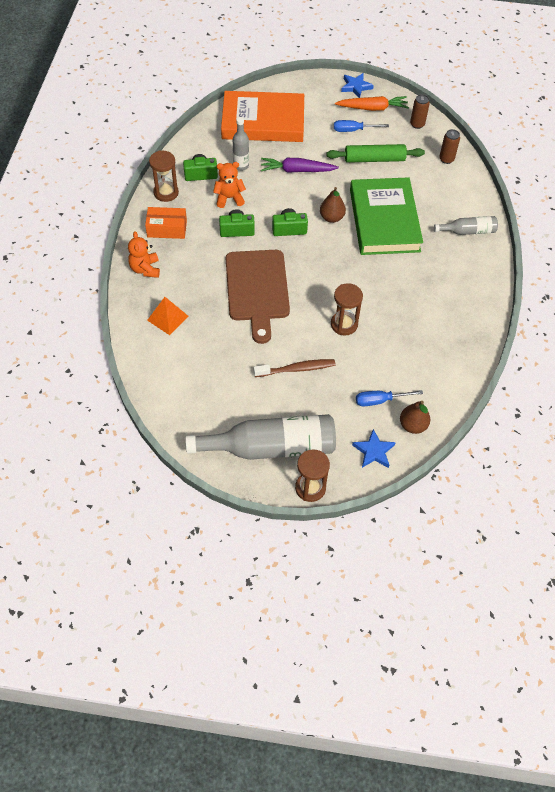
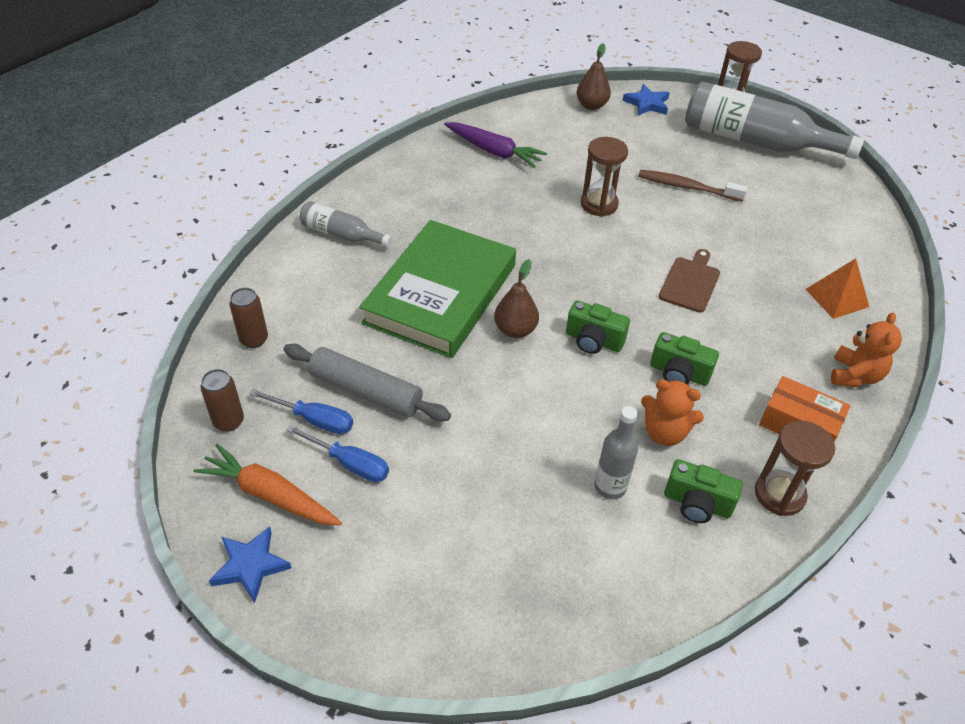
camera: 150 degrees left, 10 degrees down
(257, 289) = (690, 282): brown cutting board -> brown cutting board, size x0.51
(263, 121) = (506, 571): orange book -> none
(297, 170) = (514, 431): purple carrot -> purple carrot (494, 151)
(374, 159) = (366, 391): green rolling pin -> grey rolling pin
(380, 400) = (610, 132): blue screwdriver -> blue screwdriver (314, 420)

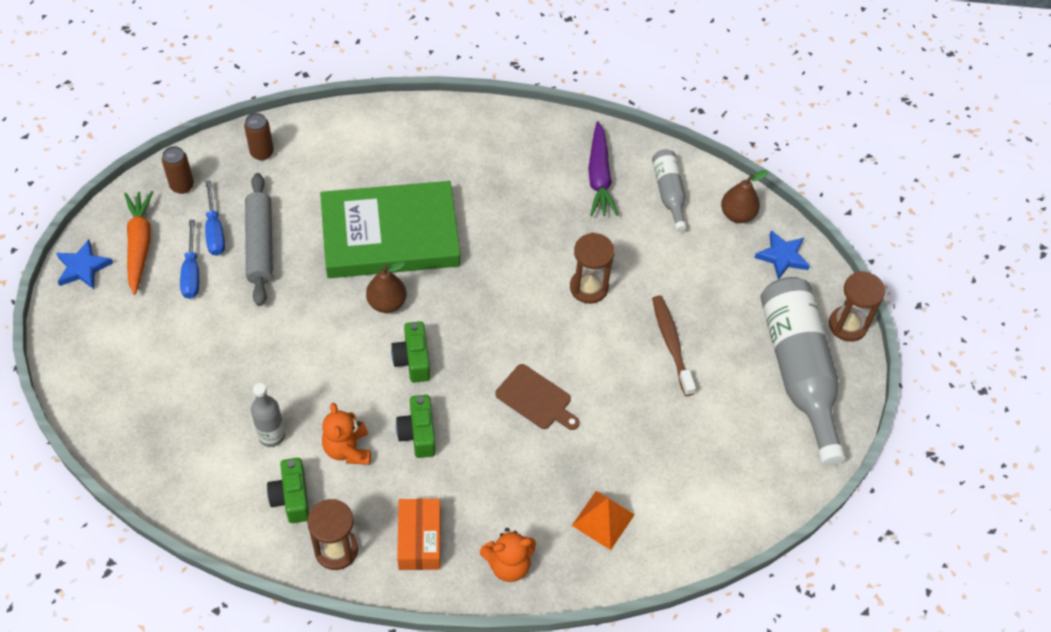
camera: 55 degrees right, 10 degrees up
(341, 234) = (408, 136): grey bottle -> grey bottle (669, 193)
(690, 282) = (536, 399): brown cutting board -> brown cutting board turned 45 degrees clockwise

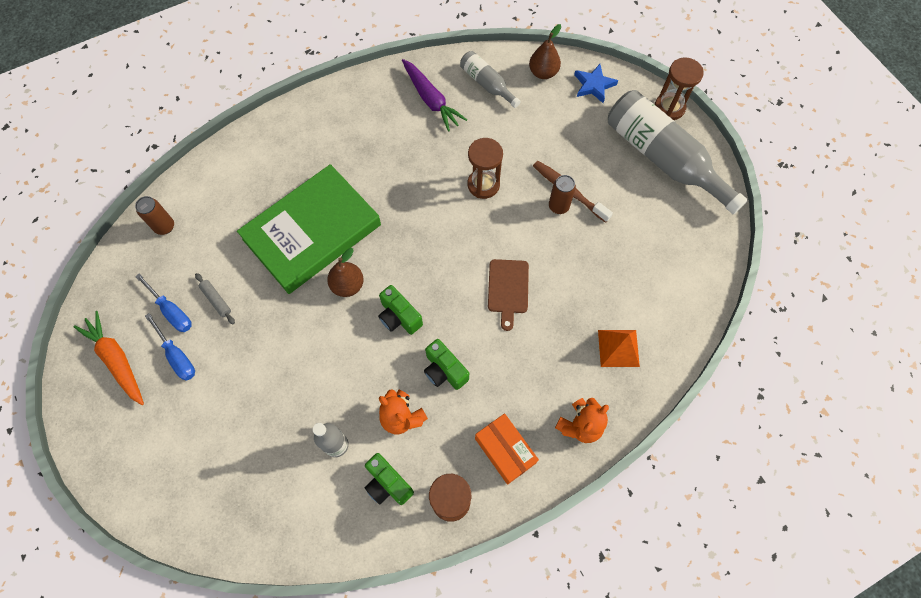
camera: 30 degrees left, 10 degrees up
(83, 267) = (82, 408): blue star -> none
(182, 186) = (118, 291): brown can -> brown can (558, 206)
(260, 245) = (216, 300): grey rolling pin -> grey rolling pin, size x0.49
(536, 399) = (508, 289): brown cutting board -> brown cutting board turned 90 degrees clockwise

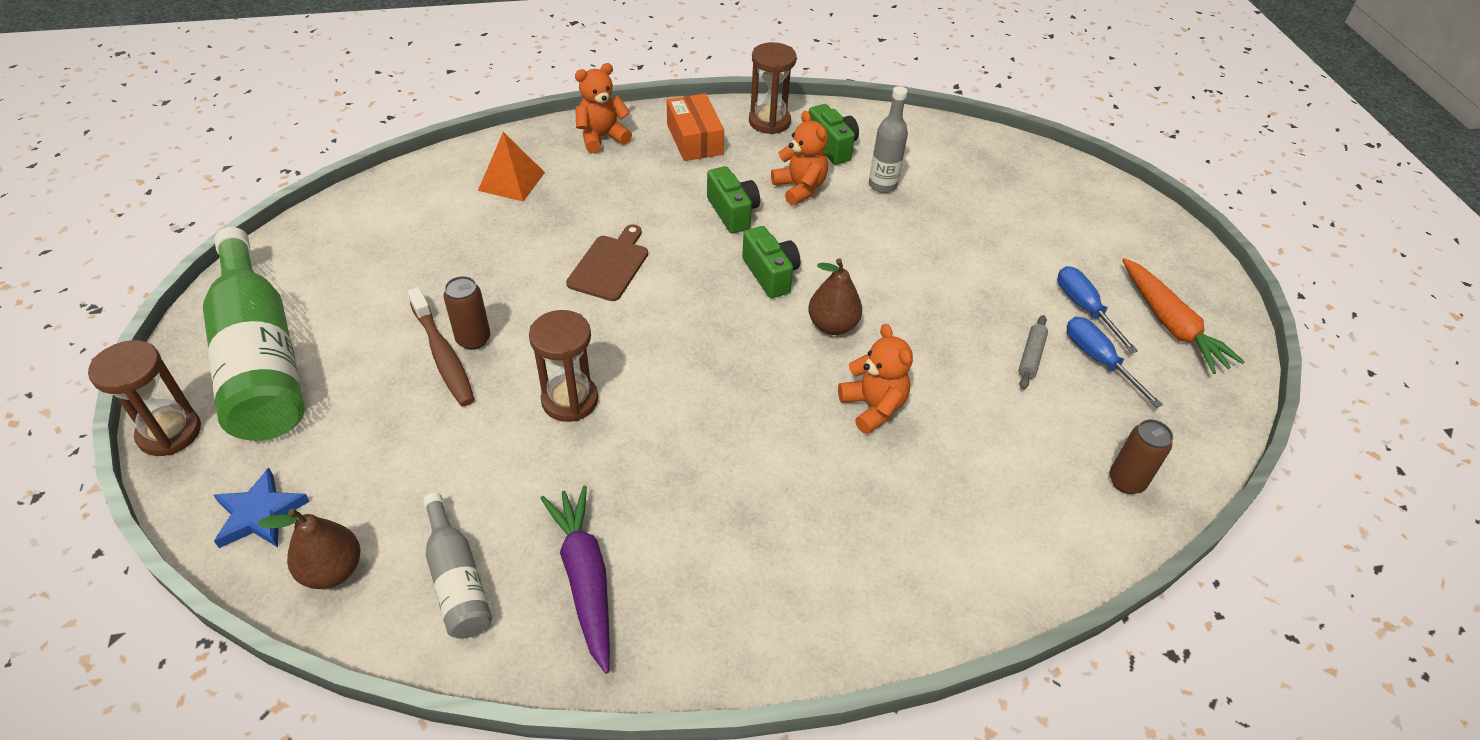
camera: 165 degrees left, 20 degrees down
(216, 300) = (1031, 356): grey rolling pin -> grey rolling pin turned 45 degrees clockwise
(312, 232) = (873, 407): green book -> orange teddy bear
(663, 158) = (260, 359): grey bottle -> green bottle

